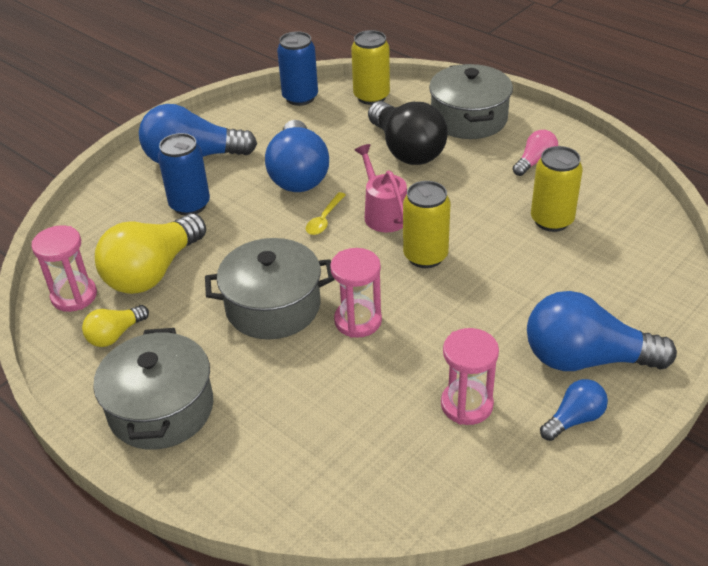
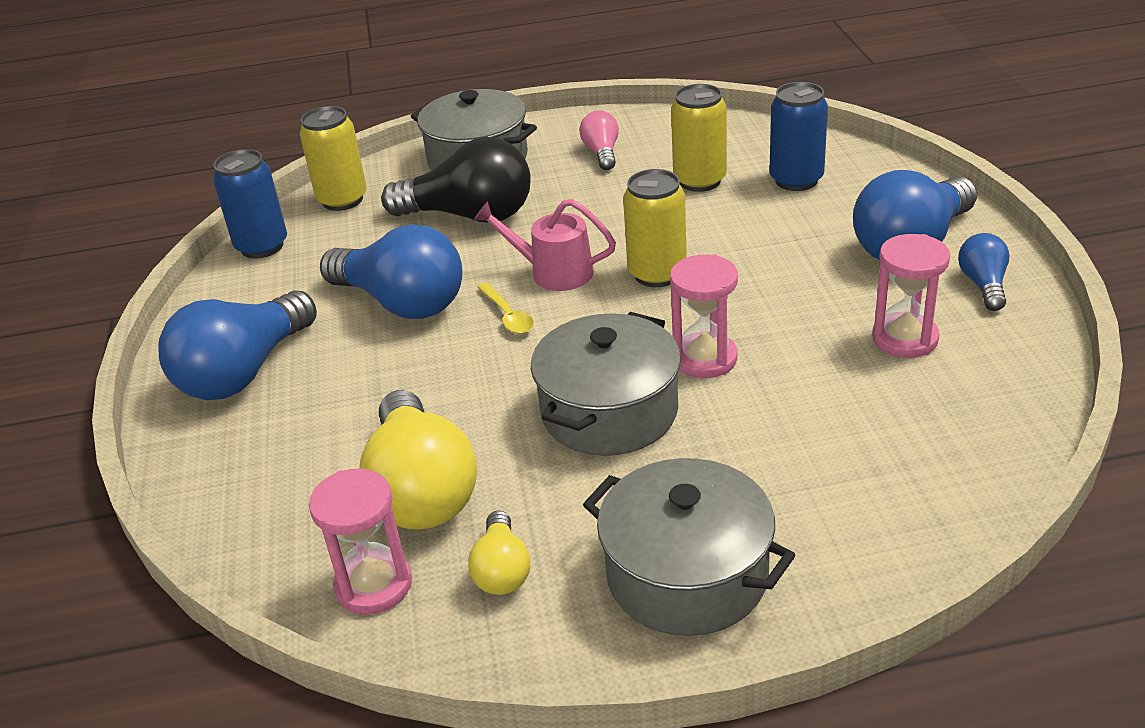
camera: 50 degrees left, 5 degrees down
(190, 205) = (334, 409): blue can -> blue can (796, 180)

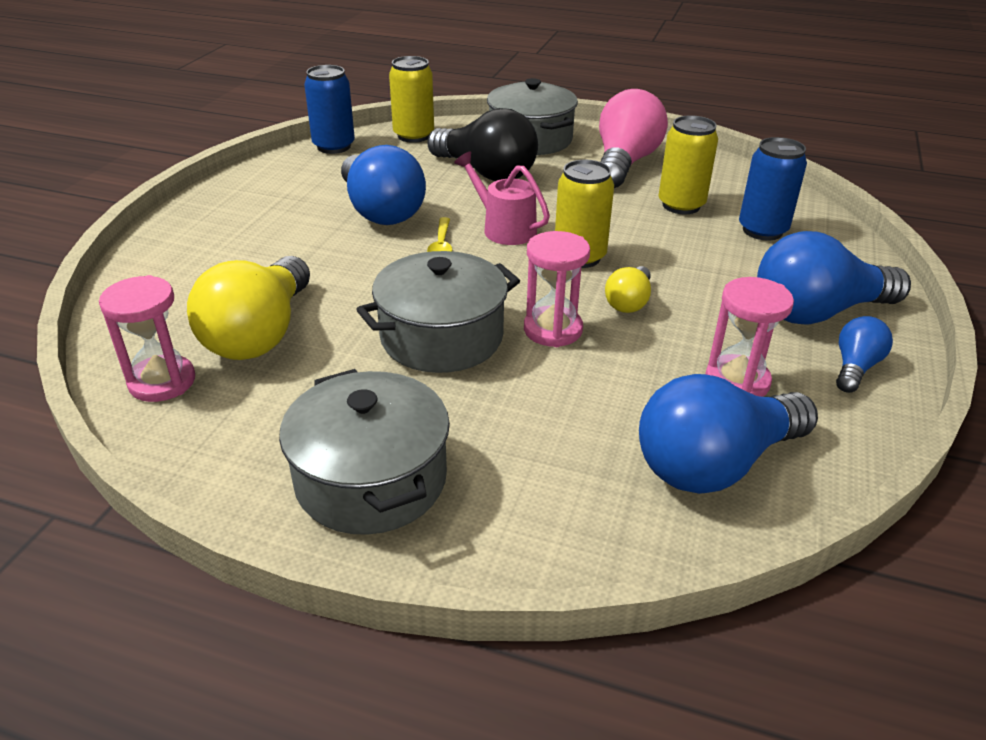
camera: 25 degrees right, 0 degrees up
(244, 372) = (239, 216): blue light bulb -> blue light bulb (715, 464)
(502, 570) = (250, 412): yellow light bulb -> yellow light bulb (629, 302)
(602, 153) = (624, 163): pink light bulb -> pink light bulb, size x1.98

